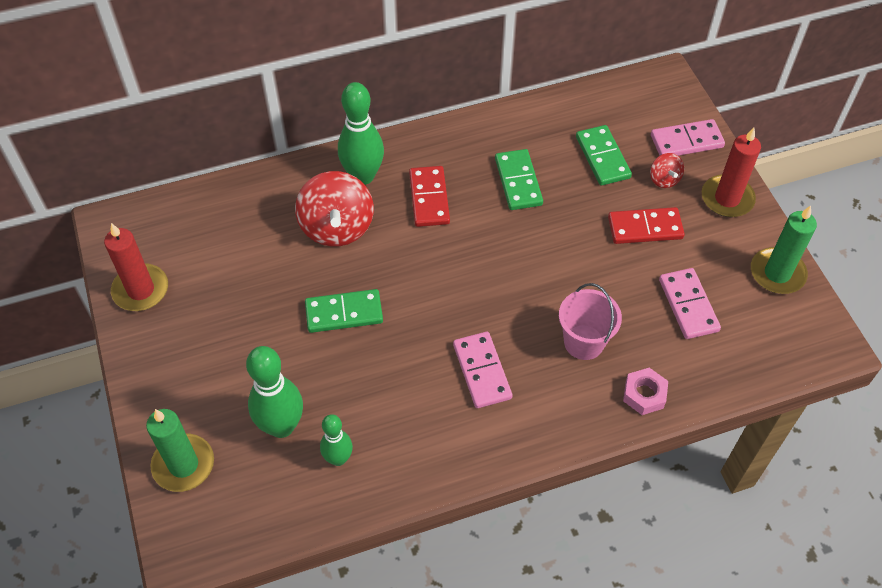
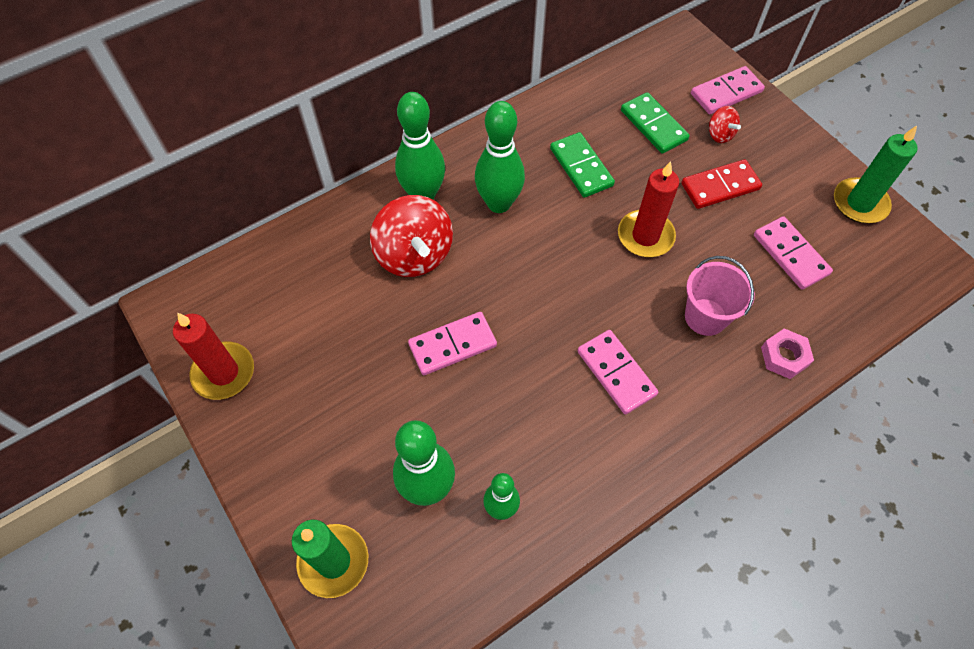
camera: 15 degrees left, 5 degrees up
(344, 313) = (452, 345): green domino -> pink domino
(429, 198) = (499, 203): red domino -> green bowling pin
(727, 198) = (785, 140): red candle -> red candle (645, 236)

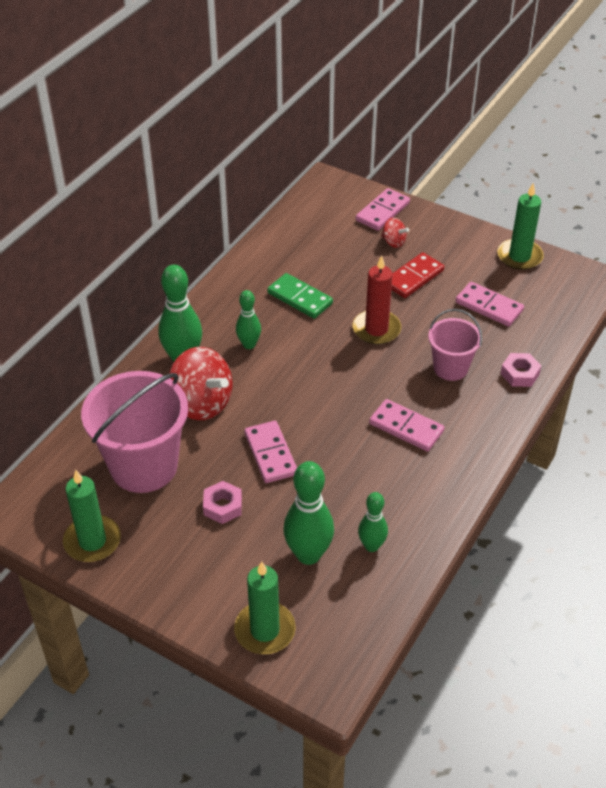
camera: 25 degrees left, 15 degrees down
(223, 372) = (92, 541): red candle -> green candle
(319, 306) = (144, 466): none -> pink bucket
(371, 388) = (222, 506): none -> pink nut
(452, 345) = (270, 454): pink domino -> pink domino turned 60 degrees counterclockwise
(499, 203) = (249, 345): green bowling pin -> green bowling pin, size x0.60
(653, 125) = (339, 251): green domino -> none

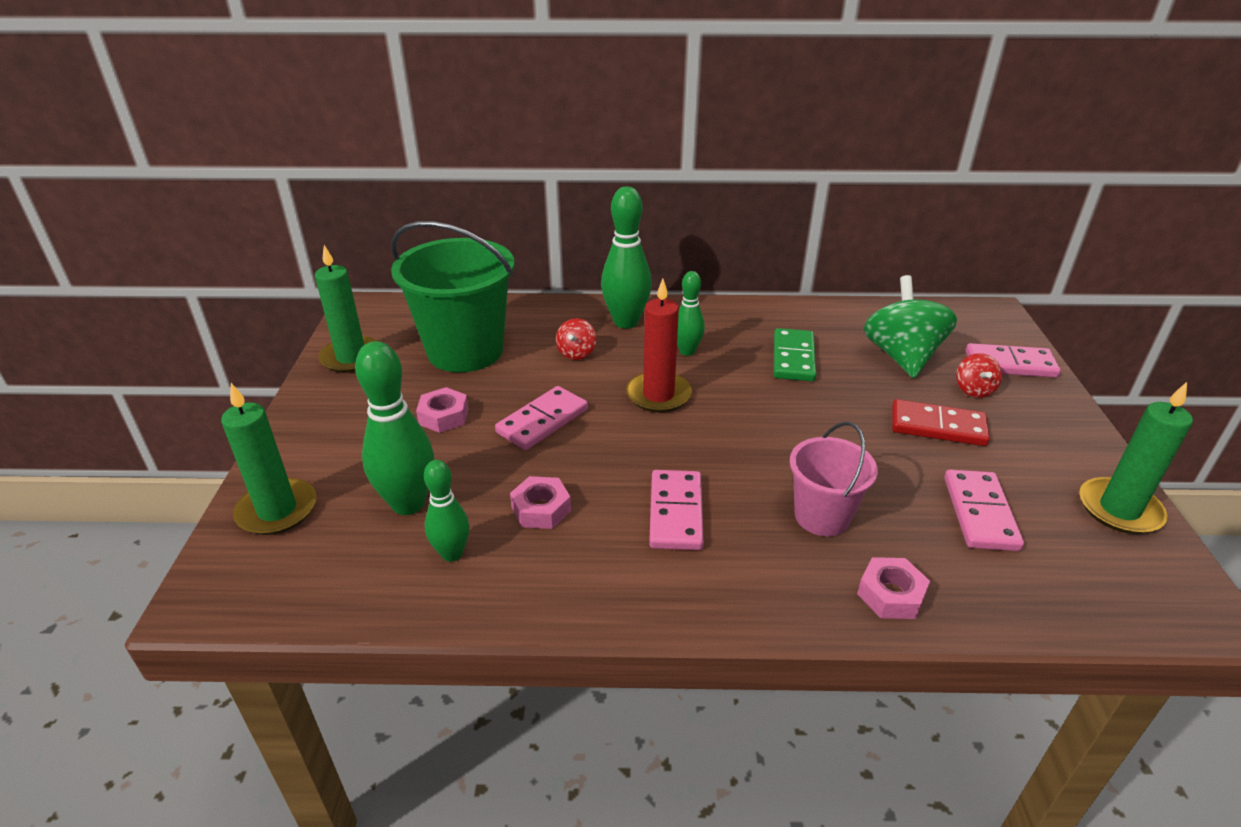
camera: 60 degrees right, 10 degrees down
(144, 466) = (465, 351): pink bucket -> green bucket
(201, 403) = (576, 353): red spinning top -> red spinning top, size x0.48
(338, 250) = (902, 356): none -> green spinning top
(360, 488) = (541, 509): none -> pink nut
(376, 329) = (813, 428): red candle -> red candle (658, 395)

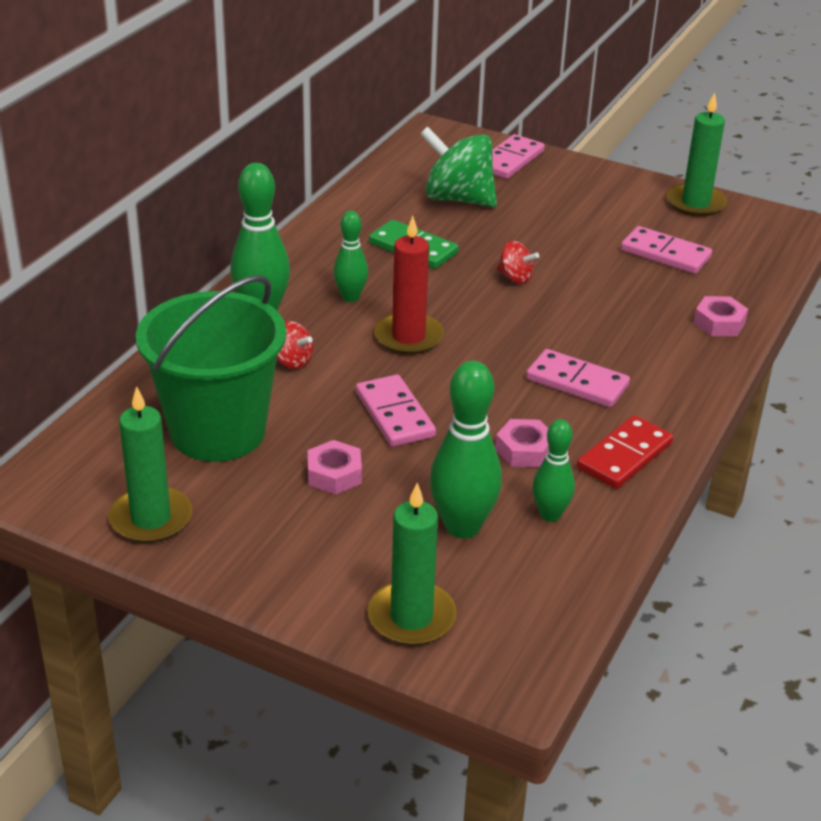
camera: 65 degrees left, 0 degrees up
(822, 516) = (626, 318): pink bucket -> none
(937, 426) = (561, 226): red domino -> red domino (625, 456)
(973, 390) = (529, 190): red spinning top -> red spinning top (515, 278)

